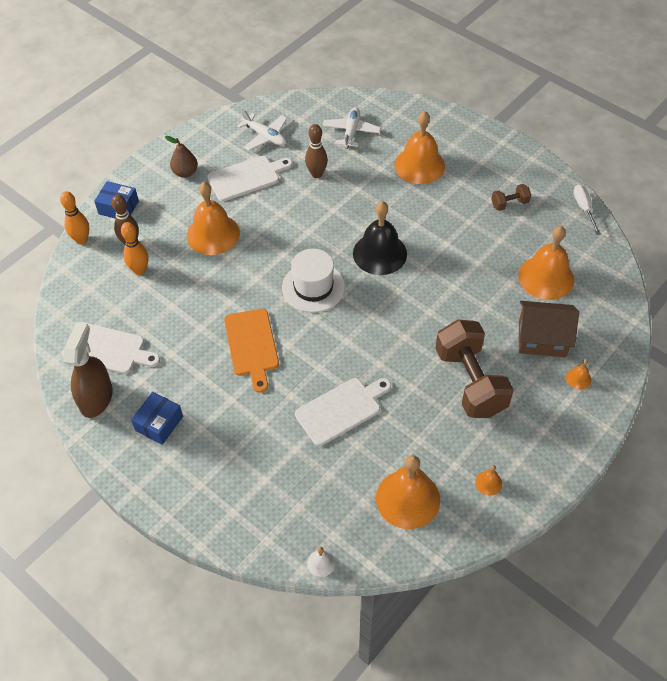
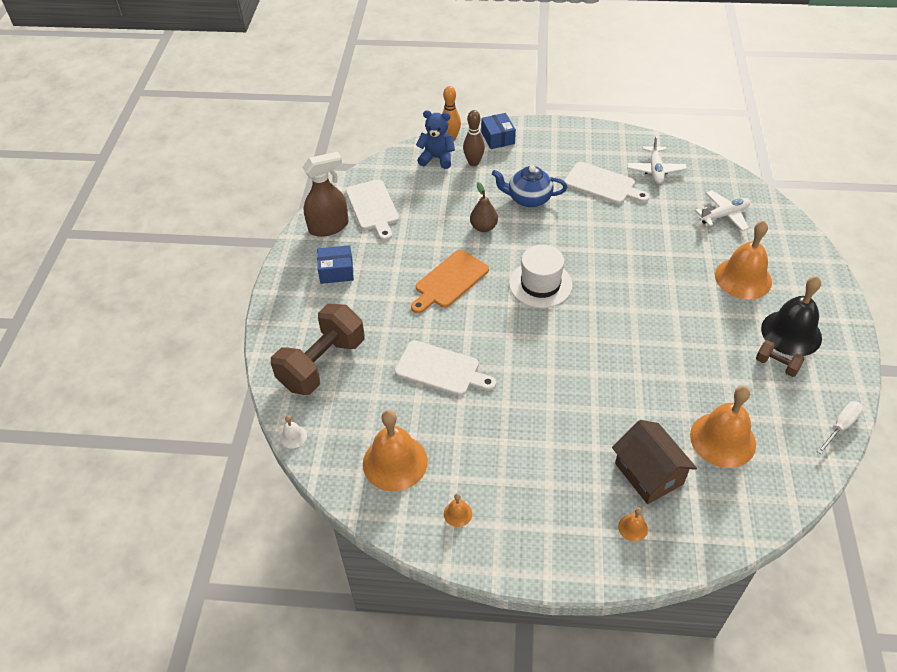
camera: 55 degrees right, 5 degrees down
(96, 265) = (437, 158): none -> blue teddy bear
(139, 270) = (455, 182): orange bowling pin -> none
(185, 172) = (568, 150): brown pear -> brown pear (483, 227)
(213, 234) = (528, 199): orange bell -> blue teapot
(316, 174) = (654, 221): brown bowling pin -> none
(380, 253) = (618, 306): black bell -> black bell (791, 333)
(470, 382) = (549, 443): brown dumbbell -> brown dumbbell (322, 364)

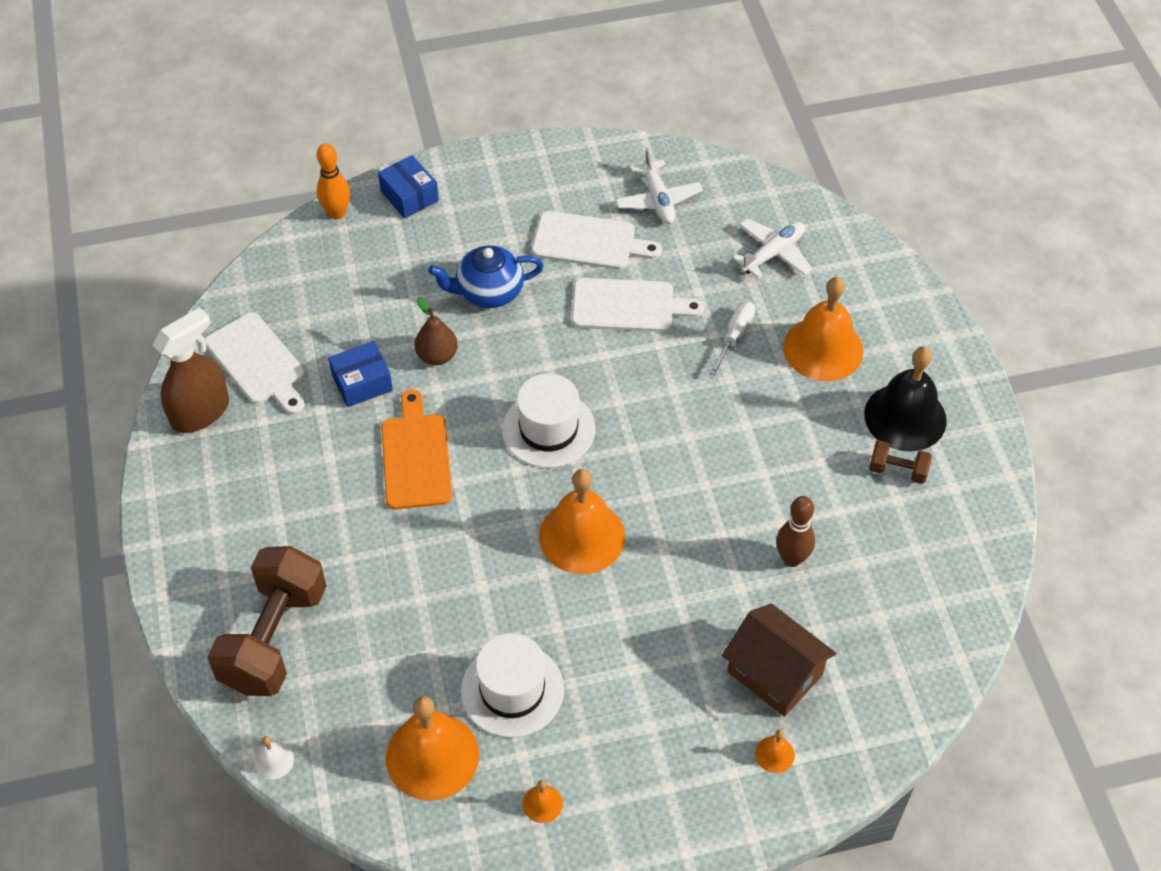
camera: 20 degrees left, 5 degrees up
(336, 271) = (240, 484): blue box -> blue box (362, 383)
(437, 158) = (327, 253): blue teddy bear -> none
(441, 369) = (449, 600): white cutting board -> white cutting board (628, 306)
(449, 281) = (416, 457): orange cutting board -> orange cutting board turned 150 degrees clockwise
(462, 435) = (512, 690): none -> white hat
(473, 163) = (386, 248): brown bowling pin -> brown bowling pin (792, 559)
(722, 439) = (855, 598): orange bell -> orange bell (582, 536)
(841, 426) = (996, 537): white screwdriver -> white screwdriver (735, 336)

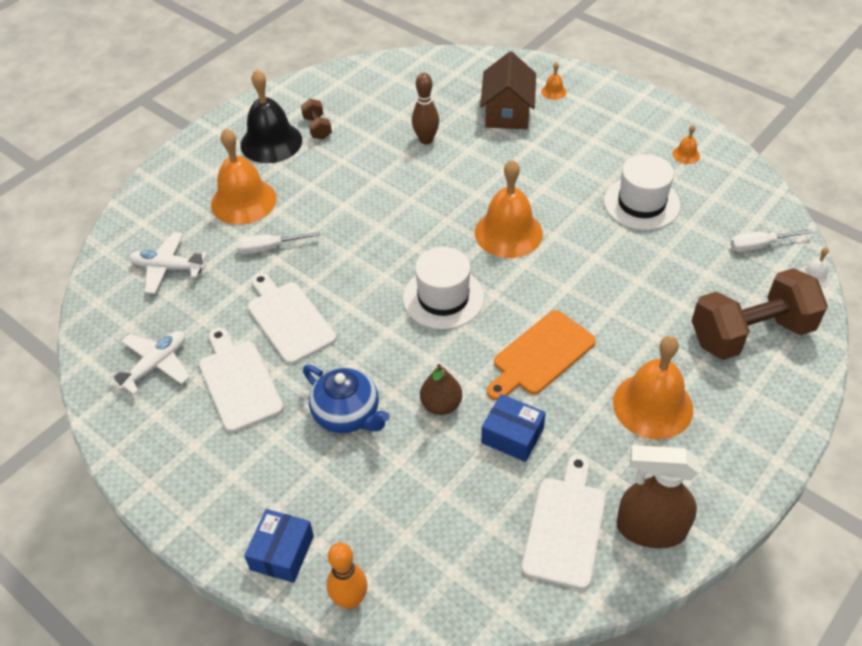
camera: 125 degrees left, 5 degrees down
(355, 749) = (759, 245): none -> white screwdriver
(432, 756) = (719, 211): orange bell -> orange bell (653, 405)

